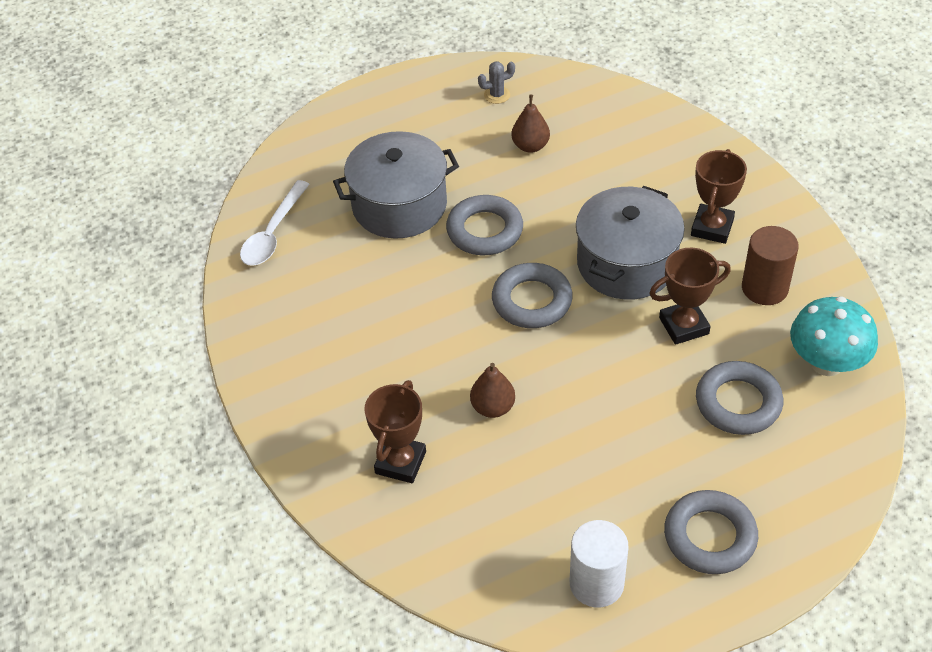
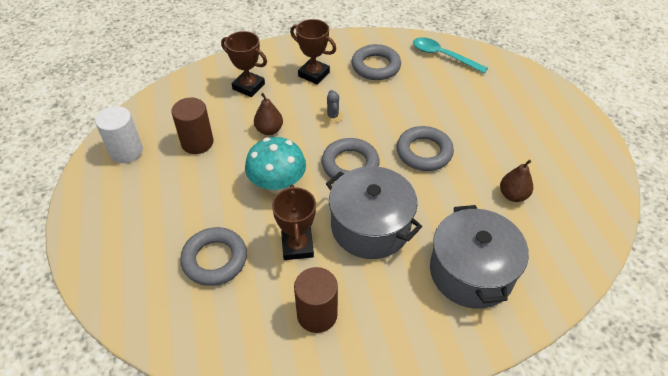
camera: 100 degrees right, 0 degrees up
(273, 233) = (443, 56): white spoon -> turquoise spoon
(399, 205) = (458, 113): grey pot -> grey pot (471, 272)
(497, 95) = (578, 186): grey cactus -> grey cactus (333, 116)
(547, 492) = (197, 142): none -> brown cylinder
(710, 536) = (123, 212): grey ring -> grey ring (376, 66)
(712, 227) = (395, 296): brown trophy -> brown trophy (314, 74)
(826, 363) = (225, 333): turquoise mushroom -> turquoise mushroom (277, 184)

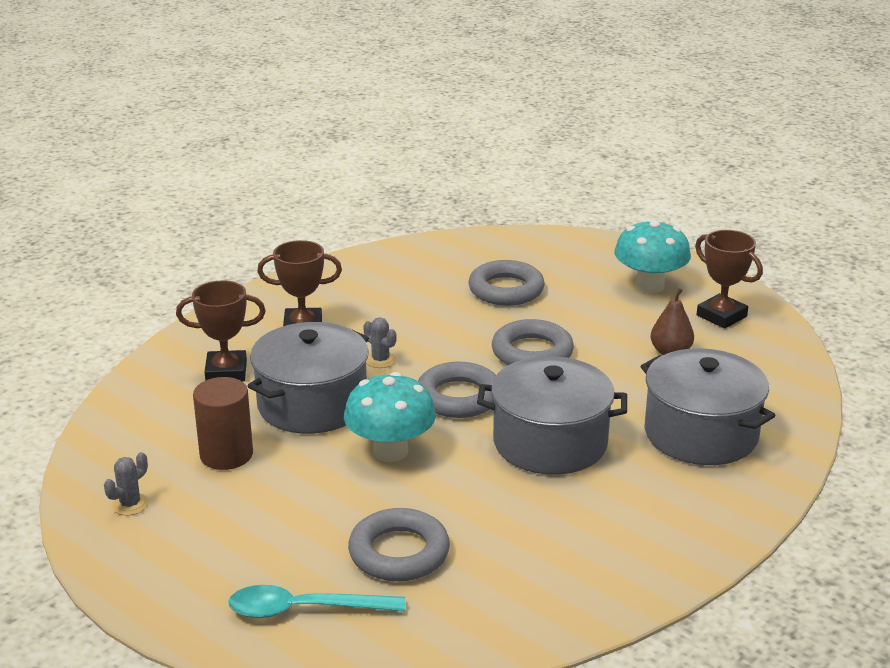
camera: 35 degrees left, 20 degrees down
(126, 151) = (130, 504): white cylinder -> grey cactus
(269, 130) = (312, 404): brown pear -> grey pot
(297, 246) = (486, 496): brown trophy -> brown trophy (721, 316)
(317, 314) = (581, 543): brown cylinder -> none
(376, 66) = (376, 292): grey ring -> grey ring (506, 290)
(443, 56) = (449, 254): turquoise spoon -> turquoise spoon (304, 610)
(549, 134) = (649, 286): none -> turquoise mushroom

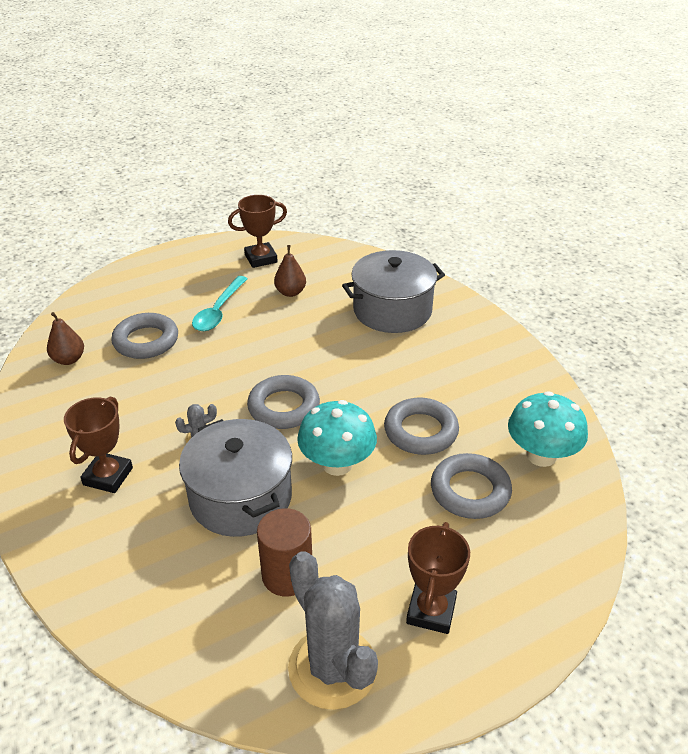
camera: 70 degrees left, 10 degrees up
(130, 504) = (332, 668): grey cactus -> grey cactus, size x2.41
(226, 372) = (146, 549): brown trophy -> brown trophy (431, 611)
(304, 610) = (523, 564): turquoise spoon -> turquoise spoon (219, 311)
(446, 260) = (69, 359): none -> brown pear
(532, 352) = (246, 353): grey ring -> grey ring (420, 431)
(550, 442) = (368, 377): grey pot -> none
(649, 286) = (198, 274): turquoise mushroom -> turquoise mushroom (541, 455)

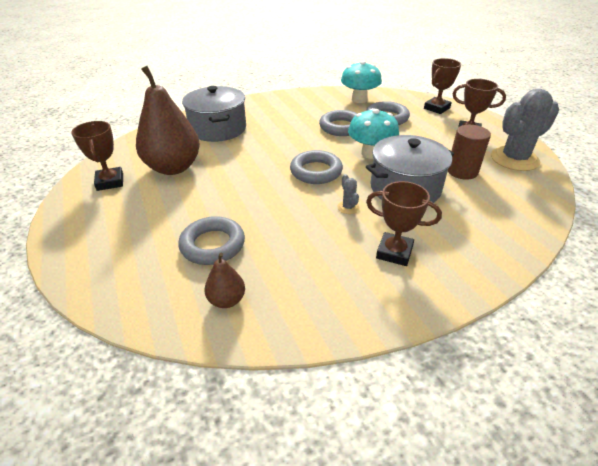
camera: 85 degrees left, 0 degrees up
(219, 311) = (183, 203): turquoise spoon -> none
(290, 292) = (173, 167): brown pear -> brown pear, size x2.19
(537, 574) = (436, 108): none -> brown trophy

